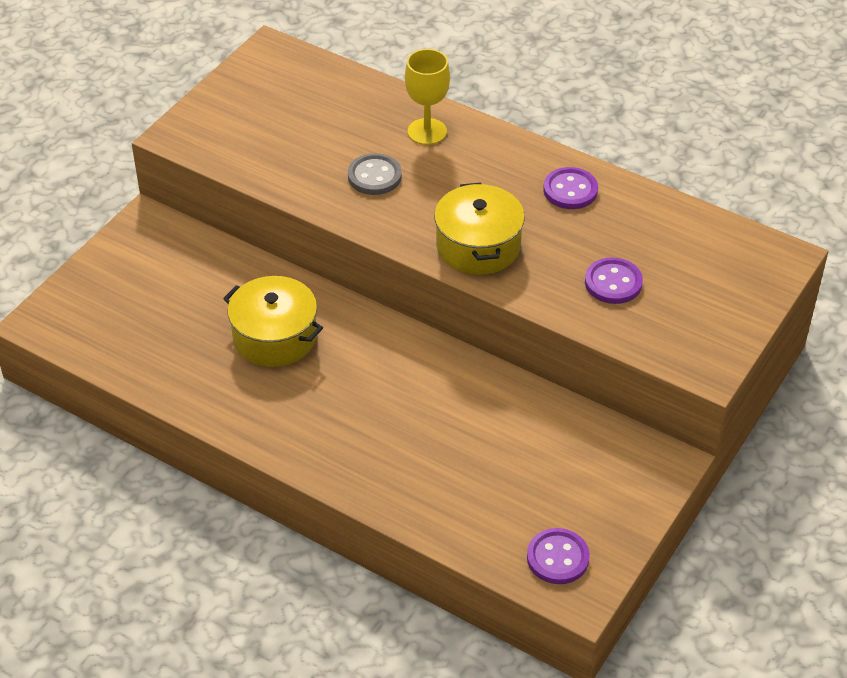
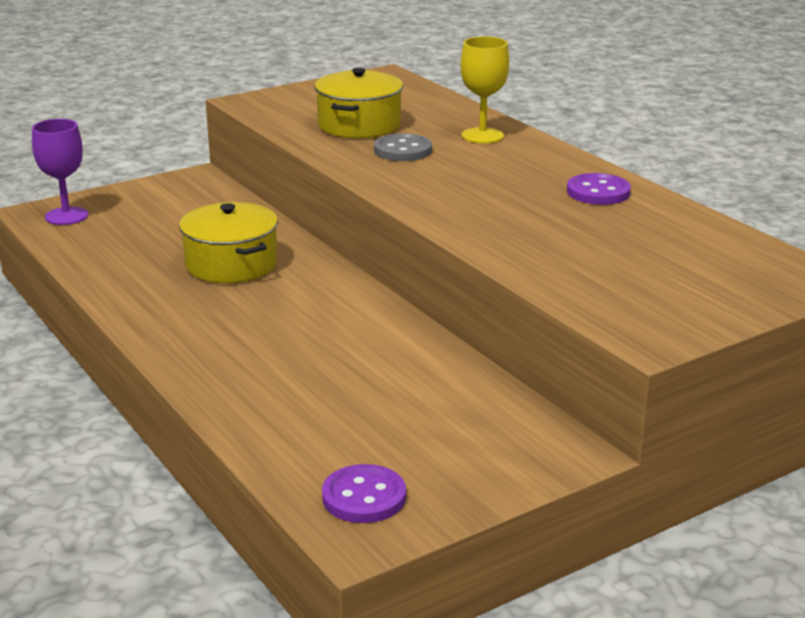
camera: 25 degrees right, 20 degrees down
(72, 318) = (66, 216): none -> purple goblet
(478, 246) = (462, 207): yellow pot -> yellow pot (359, 125)
(613, 283) = (589, 257): purple button -> none

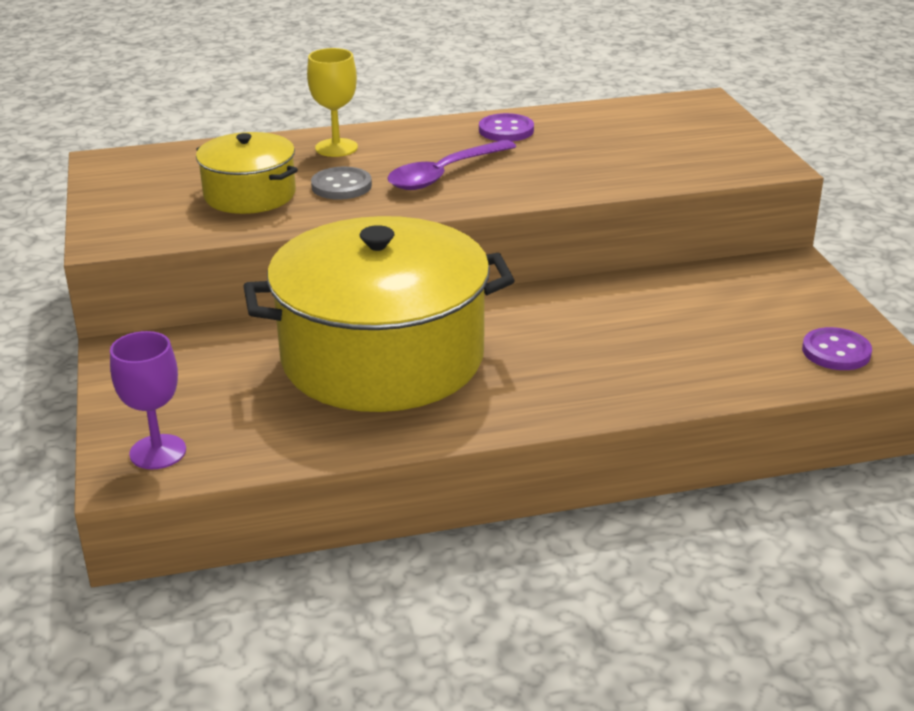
camera: 70 degrees left, 5 degrees up
(231, 264) = (382, 357): yellow pot -> yellow pot, size x2.02
(463, 182) = (444, 174): none -> purple spoon

